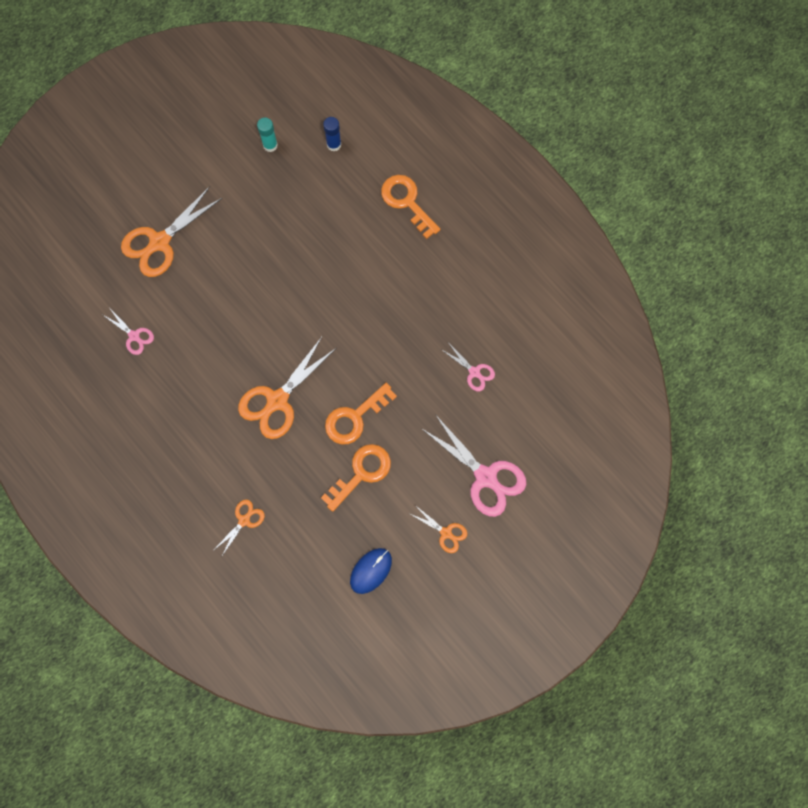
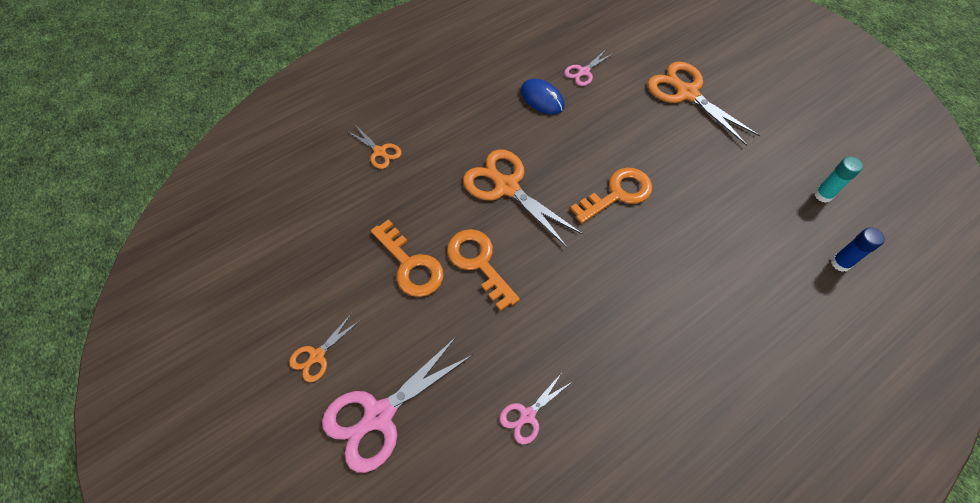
camera: 95 degrees right, 15 degrees down
(371, 571) = (294, 267): blue mouse -> blue mouse (542, 99)
(406, 202) = (774, 346): orange key -> orange key (618, 193)

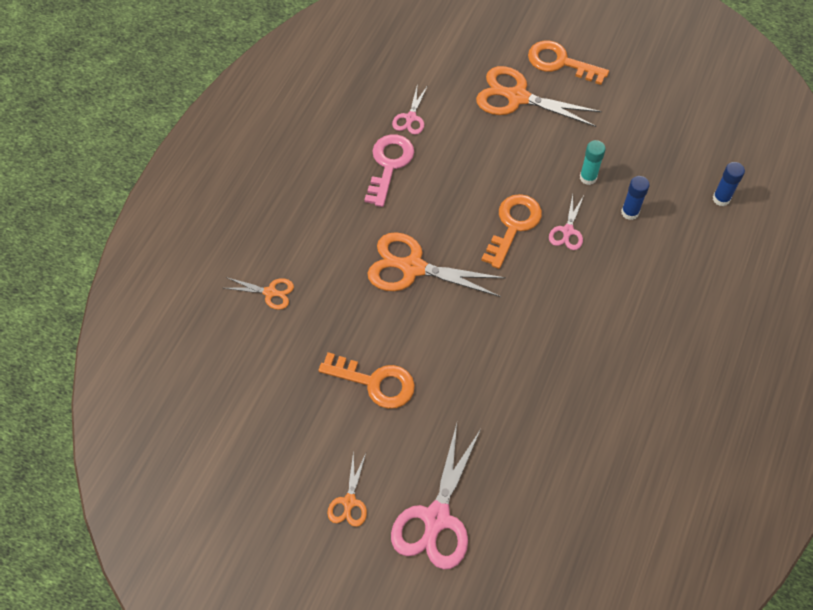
camera: 30 degrees left, 0 degrees up
(478, 262) = (433, 349): orange key -> orange key (560, 62)
(527, 415) = (553, 451): pink scissors -> pink scissors (567, 231)
(542, 99) = (389, 164): blue mouse -> pink key
(737, 233) = (630, 212): none -> blue glue stick
(823, 195) = (679, 143): turquoise glue stick -> turquoise glue stick (588, 177)

